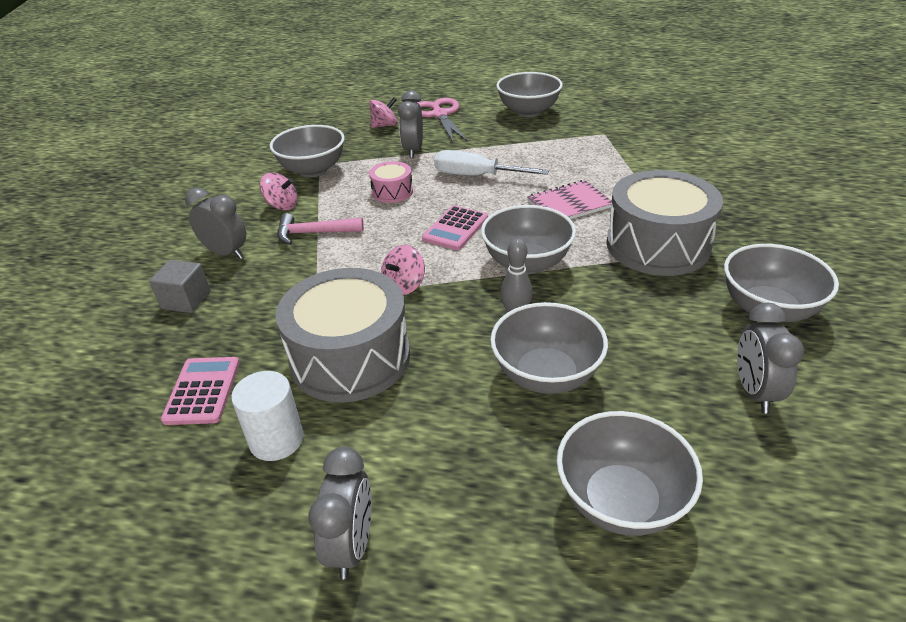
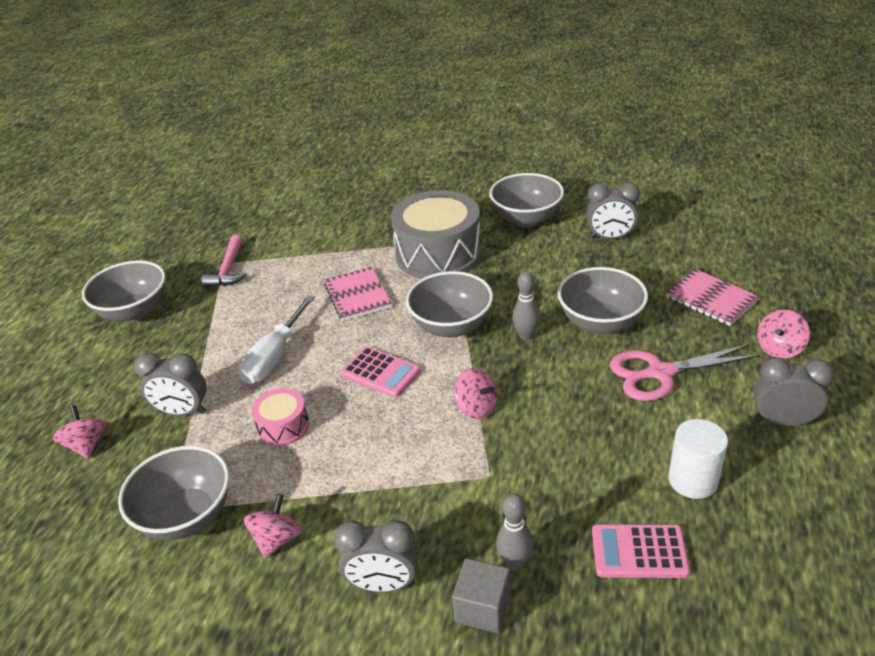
camera: 85 degrees left, 0 degrees up
(220, 315) = (514, 562): none -> grey bowling pin
(226, 253) = (383, 584): grey clock -> grey clock turned 120 degrees counterclockwise
(314, 233) = (358, 494): pink hammer -> pink hammer (228, 270)
(350, 357) = (584, 439): grey drum -> none
(439, 115) = (90, 389): pink scissors -> pink scissors (660, 373)
(506, 574) = (779, 348): none -> pink spinning top
(621, 501) = (711, 299): grey bowl -> pink notebook

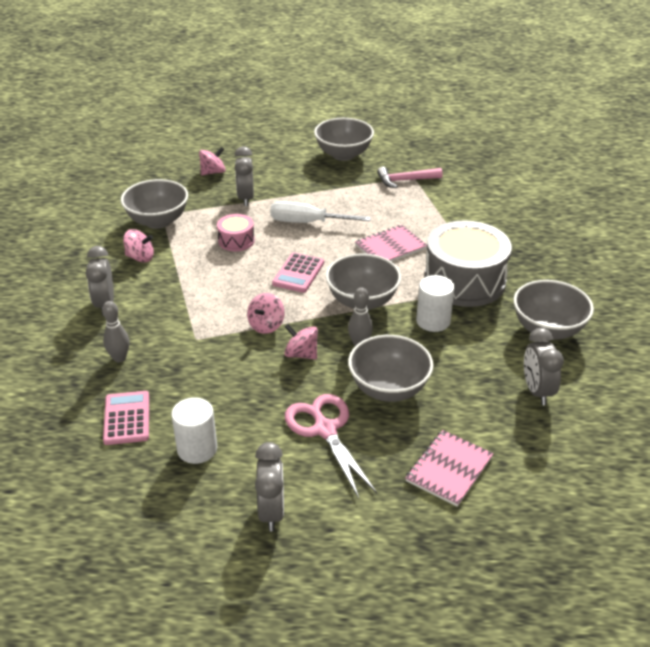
camera: 75 degrees right, 0 degrees up
(482, 608) = (85, 347): grey cube -> none
(498, 282) = (433, 321): none -> white cylinder
(779, 348) = (378, 518): pink spinning top -> pink spinning top (301, 354)

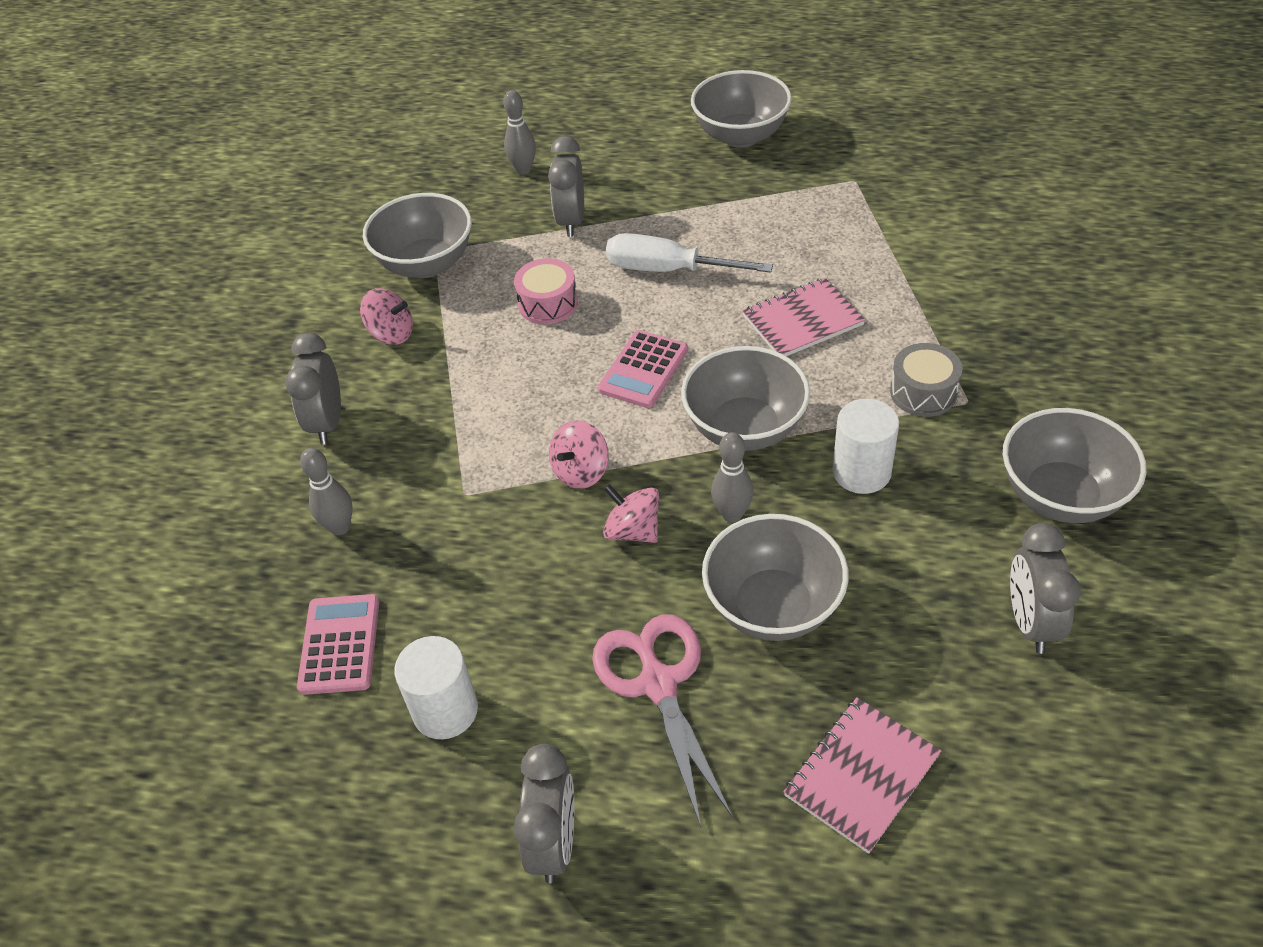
camera: 10 degrees right, 10 degrees up
(213, 172) = (523, 170): pink spinning top -> grey bowling pin
(405, 180) = (840, 187): pink hammer -> none
(464, 281) = (923, 392): grey drum -> grey drum, size x0.47

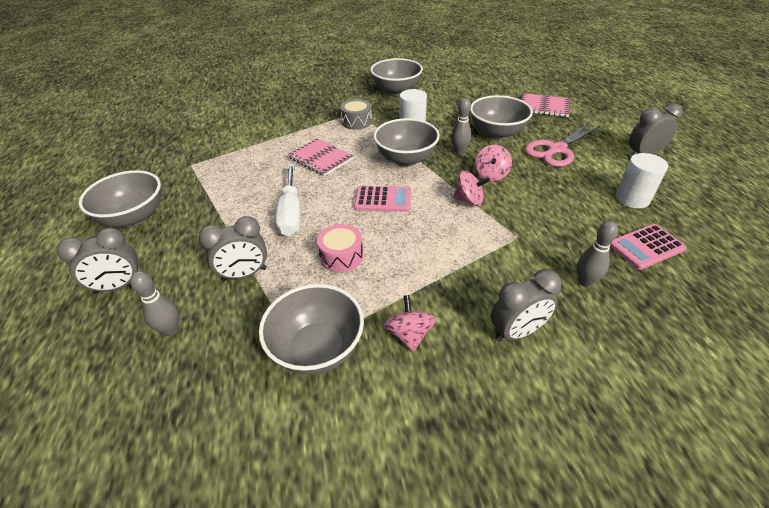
camera: 115 degrees left, 5 degrees down
(1030, 622) = (457, 89): grey clock -> grey clock (119, 286)

